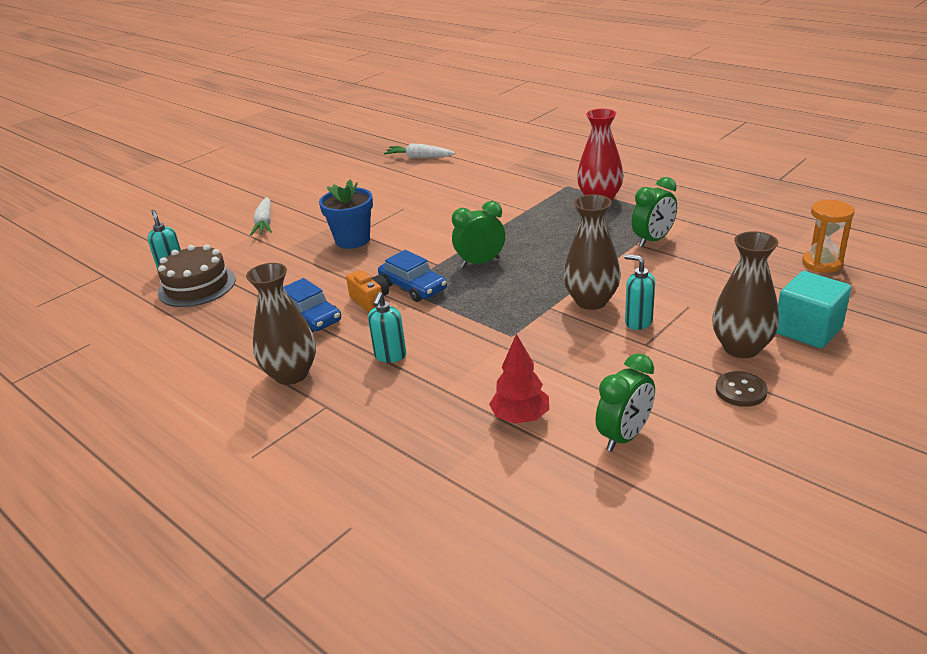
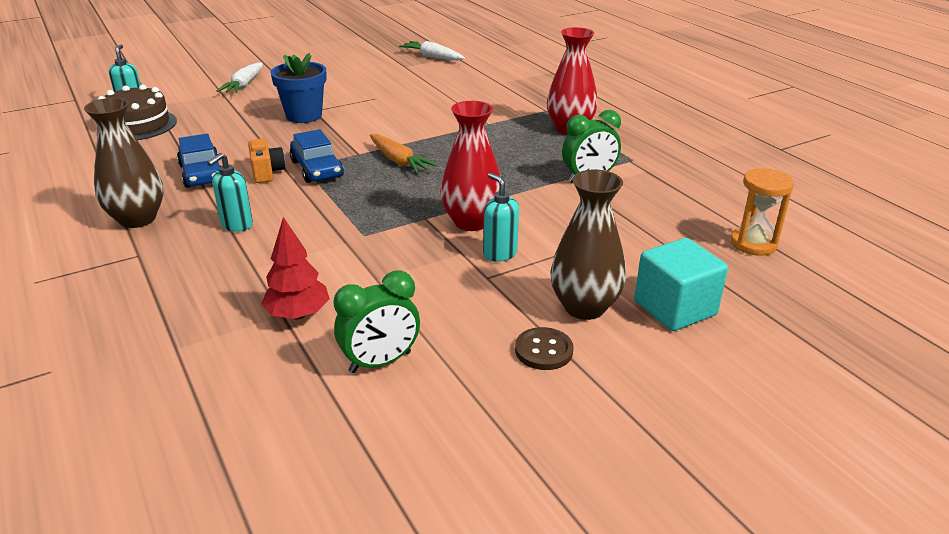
camera: 15 degrees right, 0 degrees up
(480, 262) = (399, 161): green clock -> orange carrot
(591, 301) = (471, 222): brown vase -> red vase

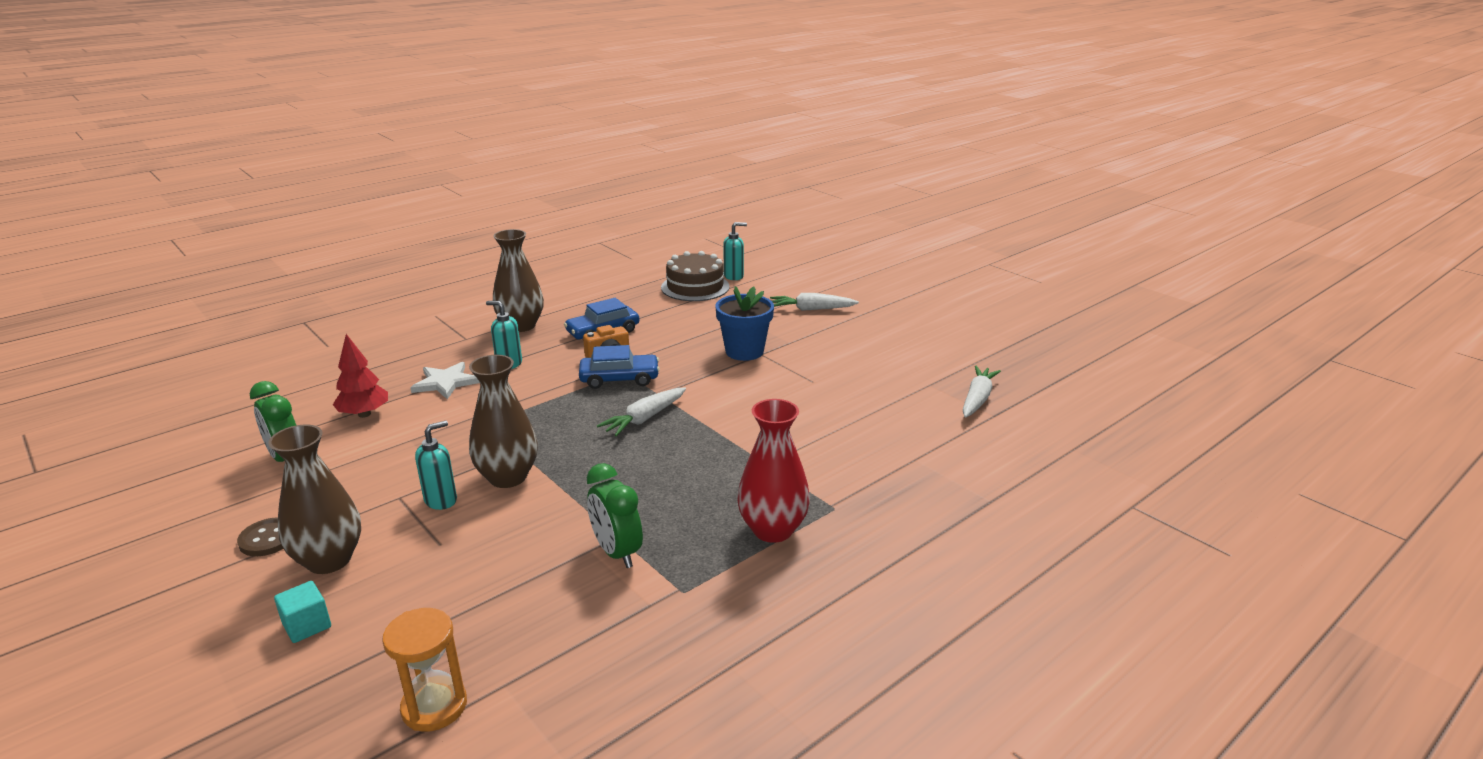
camera: 80 degrees right, 5 degrees down
(253, 263) = (445, 382): none -> white star
(316, 169) = (619, 379): blue car -> blue car turned 150 degrees counterclockwise
(399, 161) = (644, 419): orange carrot -> white carrot
(471, 222) = (508, 477): red vase -> brown vase
(675, 308) = (307, 625): turquoise cube -> turquoise cube, size x0.56

